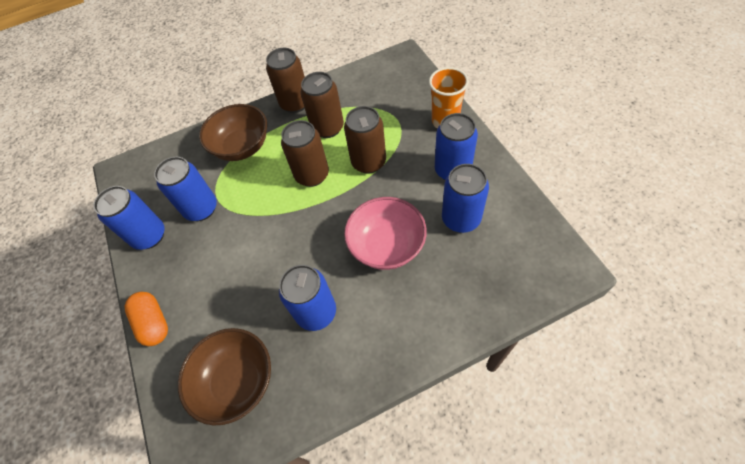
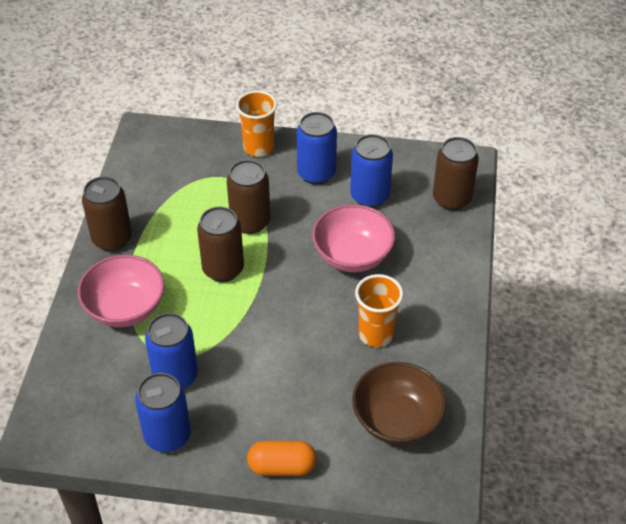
camera: 65 degrees left, 10 degrees down
(242, 147) = (125, 308): brown bowl -> pink bowl
(316, 312) = (376, 334): blue can -> orange cup
(328, 128) = (175, 230): brown can -> brown can (451, 199)

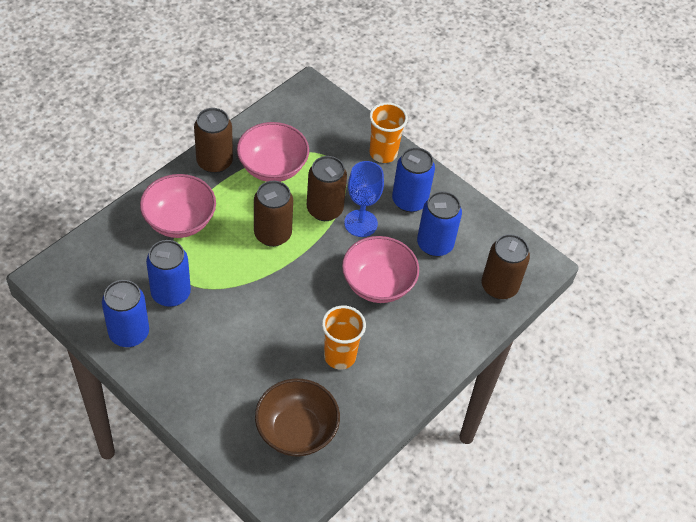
camera: 30 degrees right, 5 degrees up
(170, 213) = (272, 167): none -> pink bowl
(282, 466) = (185, 408): orange capsule -> none
(292, 215) = (360, 223): none -> blue goblet

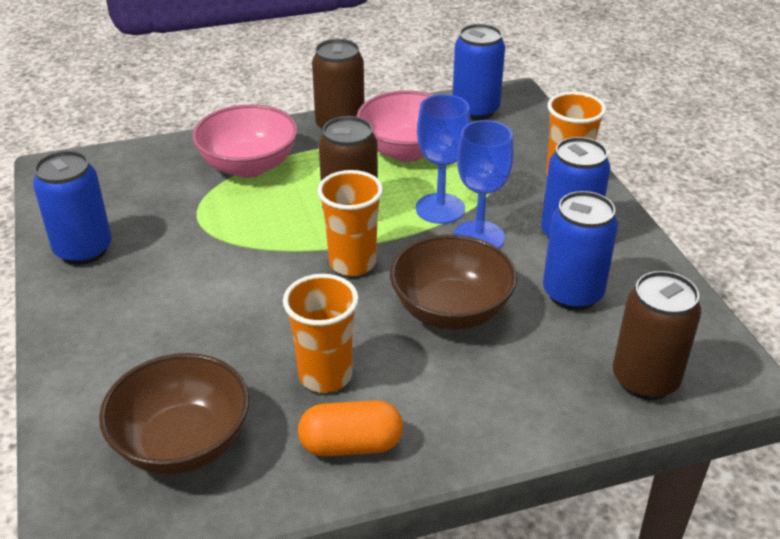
camera: 35 degrees right, 15 degrees down
(171, 293) = (171, 229): blue can -> blue can (475, 110)
(301, 273) = (352, 263): none -> orange cup
(324, 209) = (440, 208): brown can -> blue goblet
(378, 284) = (451, 310): pink bowl -> brown bowl
(381, 391) = (351, 445): none -> orange capsule

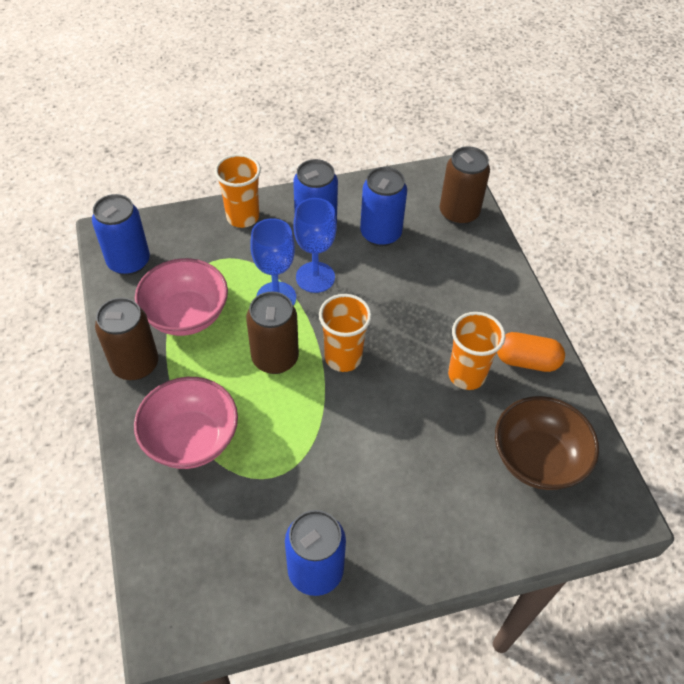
camera: 90 degrees left, 15 degrees up
(351, 445) = (526, 361): orange capsule -> orange capsule turned 75 degrees counterclockwise
(451, 310) = (398, 300): brown bowl -> none

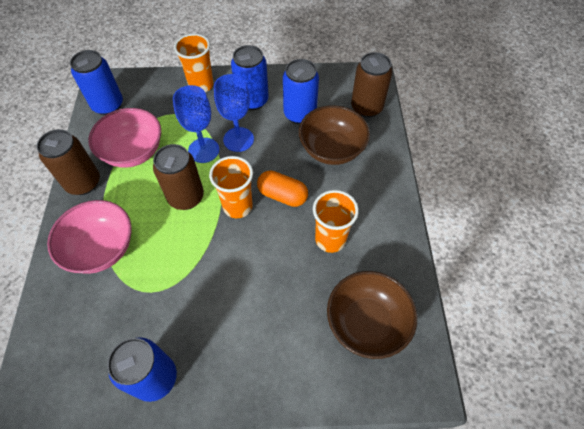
camera: 15 degrees right, 5 degrees up
(433, 270) = (332, 149): none -> brown bowl
(526, 361) = (384, 237): orange capsule -> orange capsule (282, 195)

